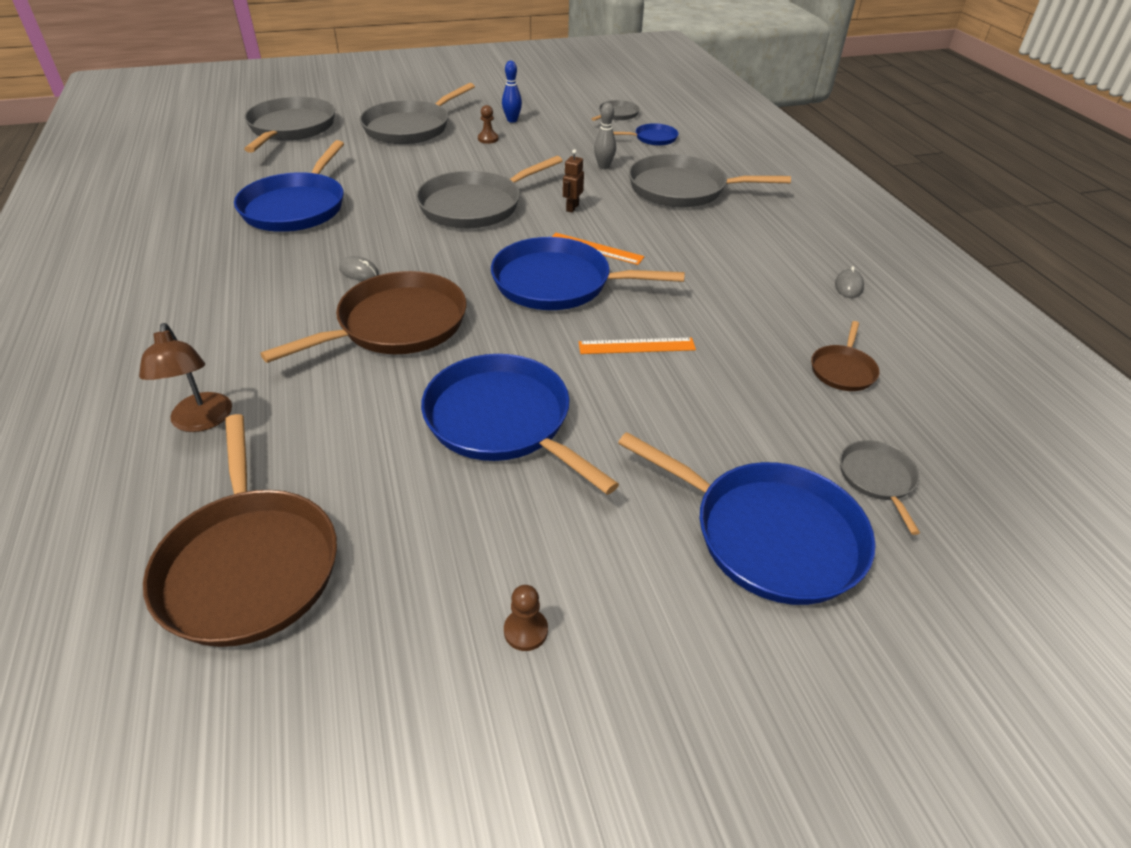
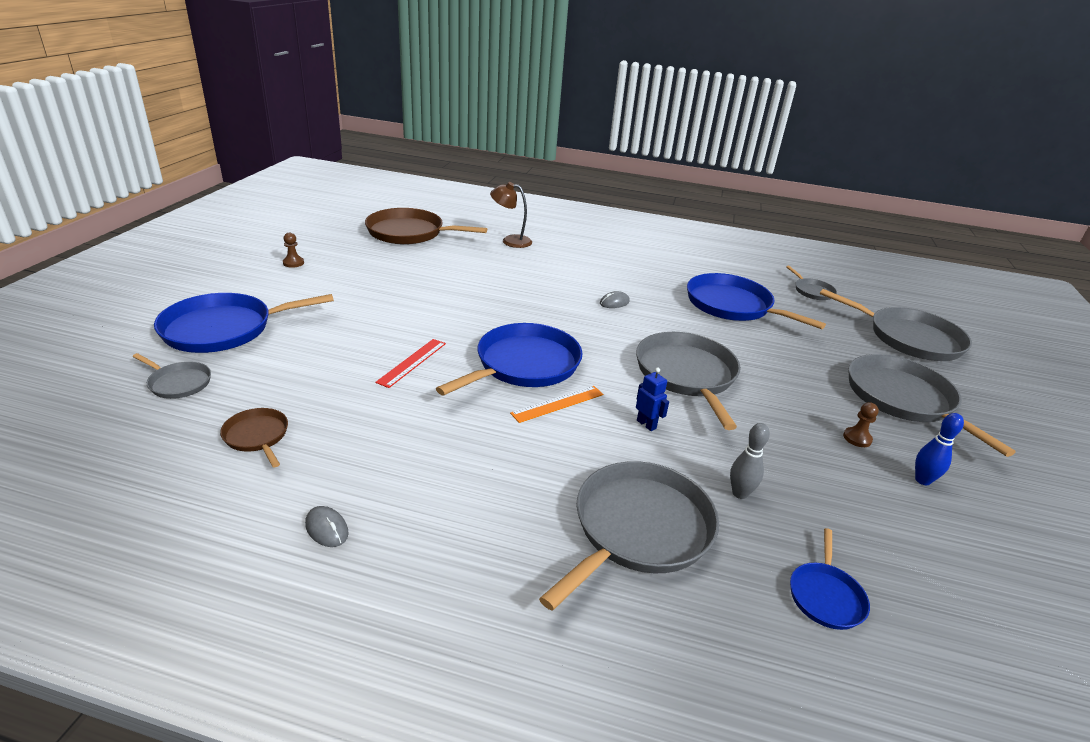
camera: 120 degrees right, 10 degrees down
(396, 325) = (537, 297): brown pan -> none
(503, 421) = (411, 297): blue pan -> none
(572, 208) = (646, 424): brown robot -> blue robot
(617, 114) = (944, 605): grey pan -> grey pan (812, 291)
(636, 346) = (412, 362): orange ruler -> red ruler

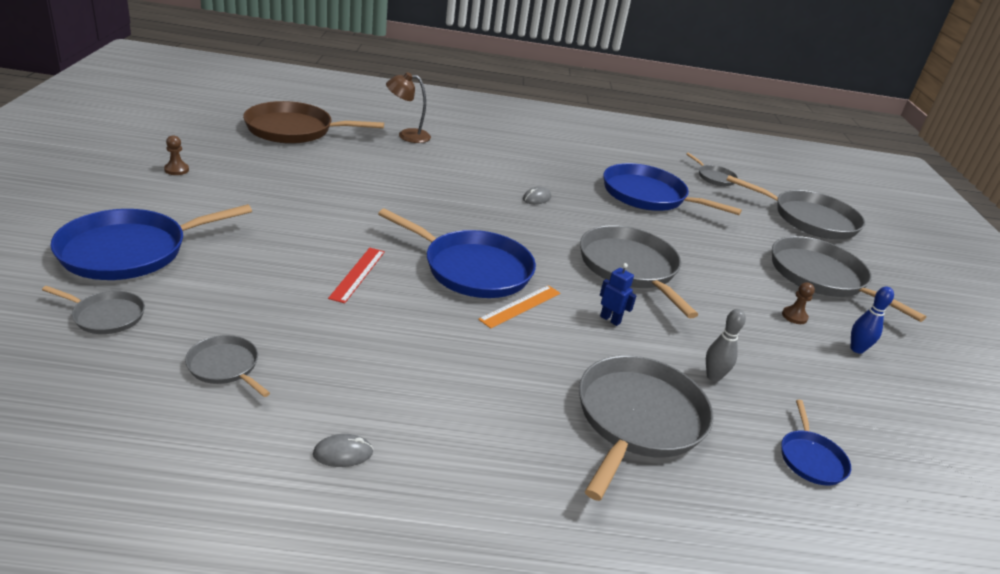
camera: 15 degrees left, 0 degrees up
(257, 436) = (225, 366): brown pan -> grey pan
(327, 529) = (343, 453): grey mouse -> grey mouse turned 45 degrees counterclockwise
(524, 365) = (472, 269): blue pan -> blue pan turned 90 degrees clockwise

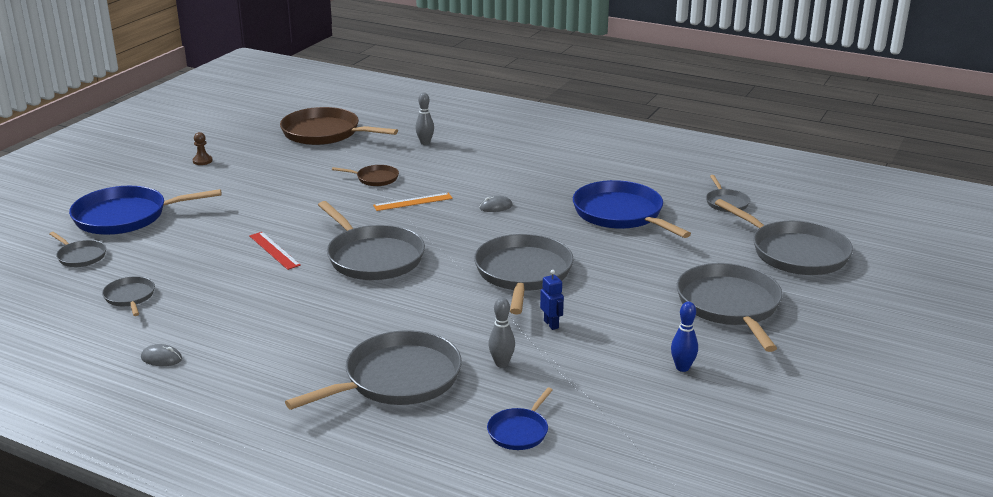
camera: 30 degrees right, 5 degrees down
(357, 274) = (274, 250): red ruler -> red ruler turned 75 degrees counterclockwise
(392, 177) = (375, 178): none -> brown pan
(407, 135) = (425, 143): brown lamp -> grey bowling pin
(472, 269) = (373, 257): blue pan -> grey pan
(520, 306) = (385, 289): orange ruler -> orange ruler (413, 202)
(610, 319) = (455, 309): blue robot -> blue robot (551, 324)
(794, 316) = (649, 333): brown pawn -> none

